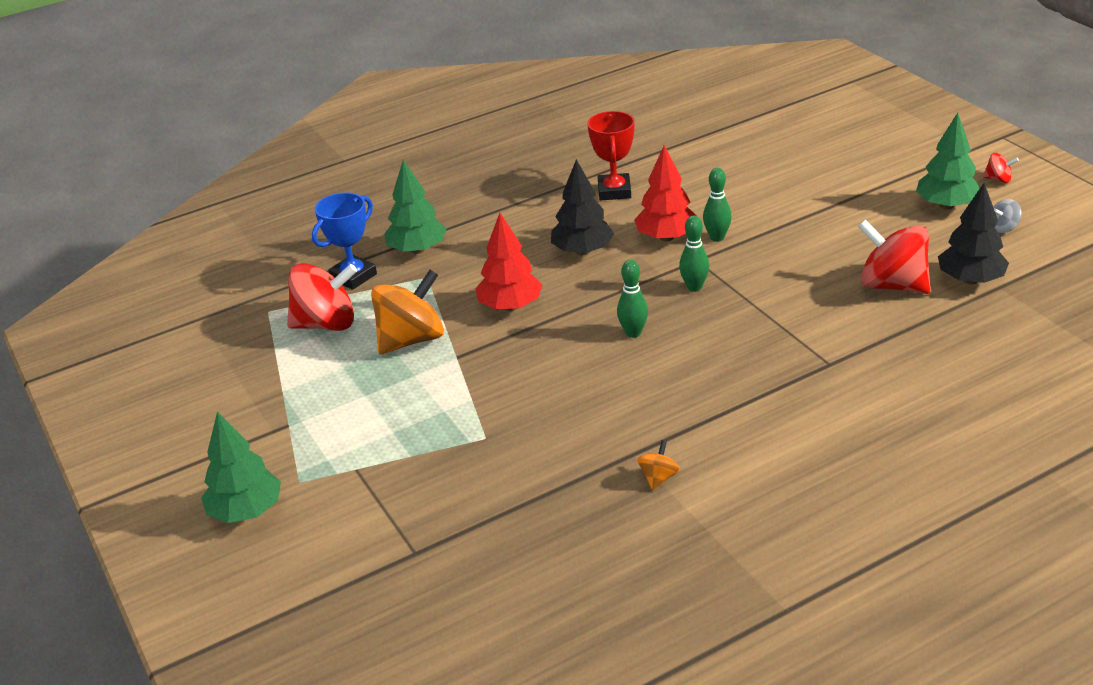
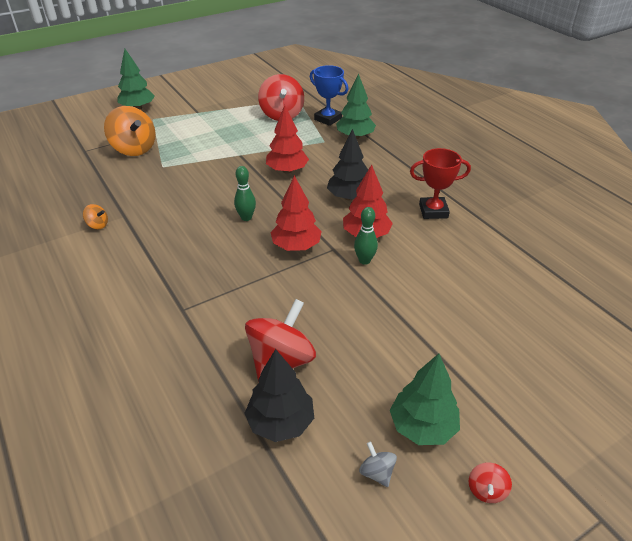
camera: 85 degrees right, 5 degrees up
(411, 339) = (260, 140): orange spinning top -> orange spinning top (134, 149)
(694, 287) = (296, 246): green bowling pin -> red tree

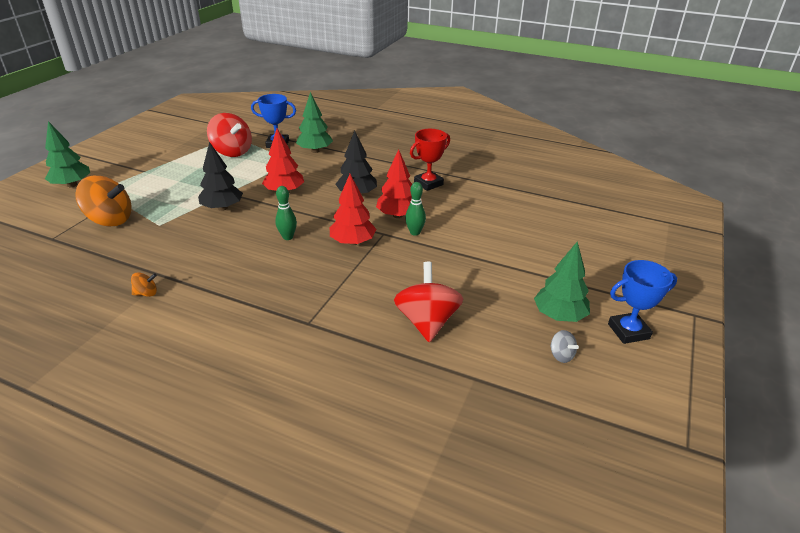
camera: 35 degrees left, 5 degrees down
(280, 422) = (469, 359): black tree -> black tree (222, 208)
(377, 472) = (561, 355): grey spinning top -> grey spinning top turned 150 degrees counterclockwise
(486, 490) = (628, 331): red spinning top -> blue trophy

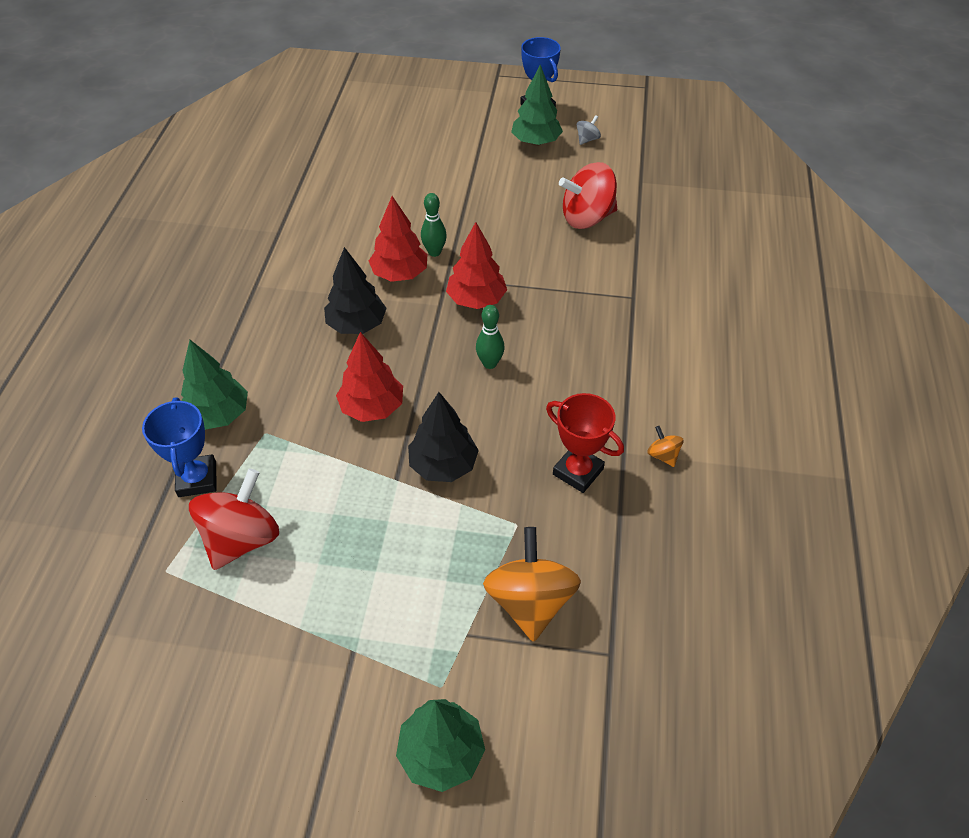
camera: 105 degrees left, 15 degrees up
(428, 183) = (305, 261): red trophy -> red trophy (578, 471)

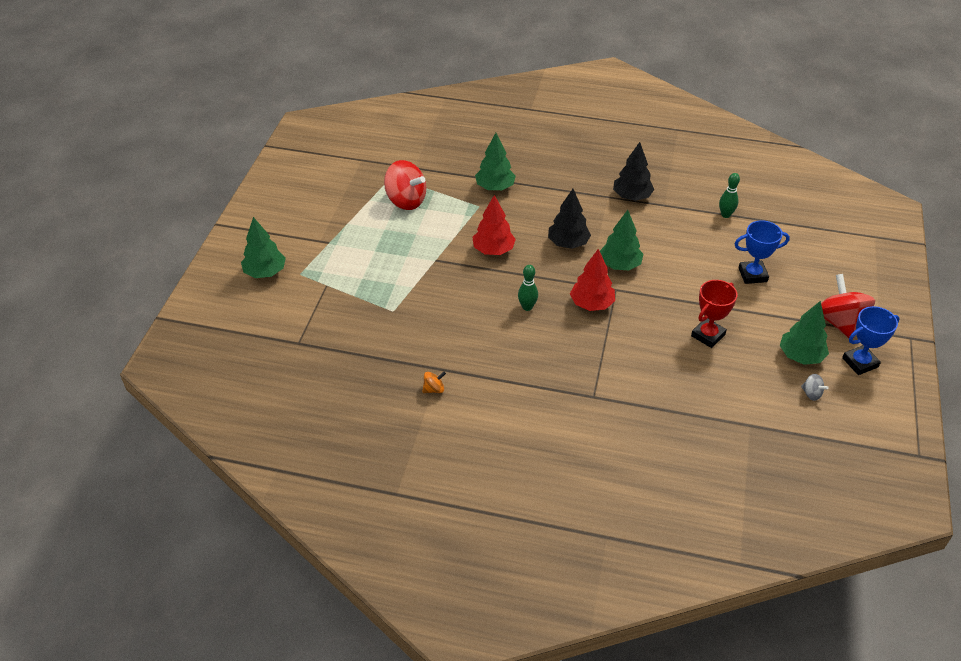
camera: 95 degrees right, 5 degrees down
(197, 479) = (449, 182): blue trophy -> blue trophy (752, 275)
(400, 274) = (619, 265): red tree -> green tree
(434, 252) = (645, 284): green bowling pin -> green bowling pin (725, 215)
(443, 465) = (442, 280): black tree -> black tree (631, 197)
(530, 601) = (339, 312): orange spinning top -> none
(578, 471) = (427, 343): red trophy -> red trophy (708, 335)
(587, 218) = (693, 379): red spinning top -> red spinning top (839, 322)

